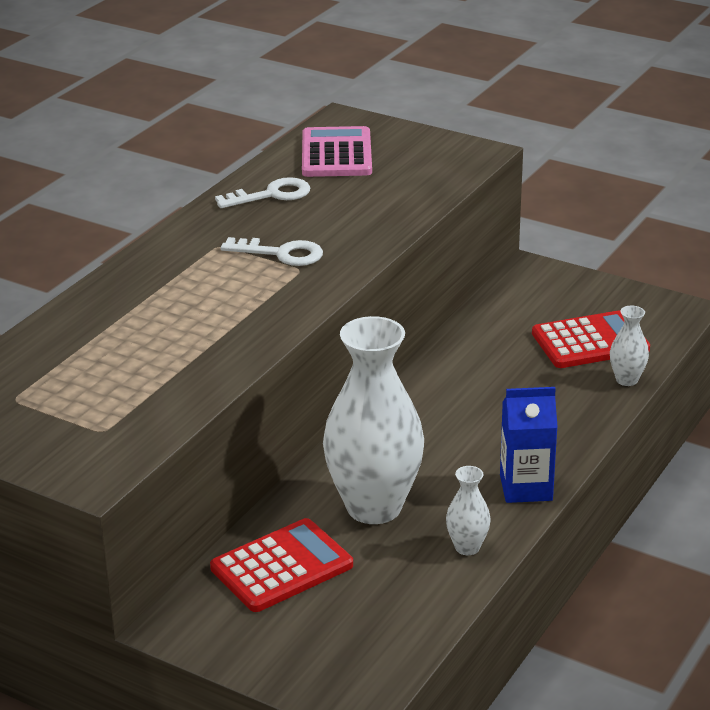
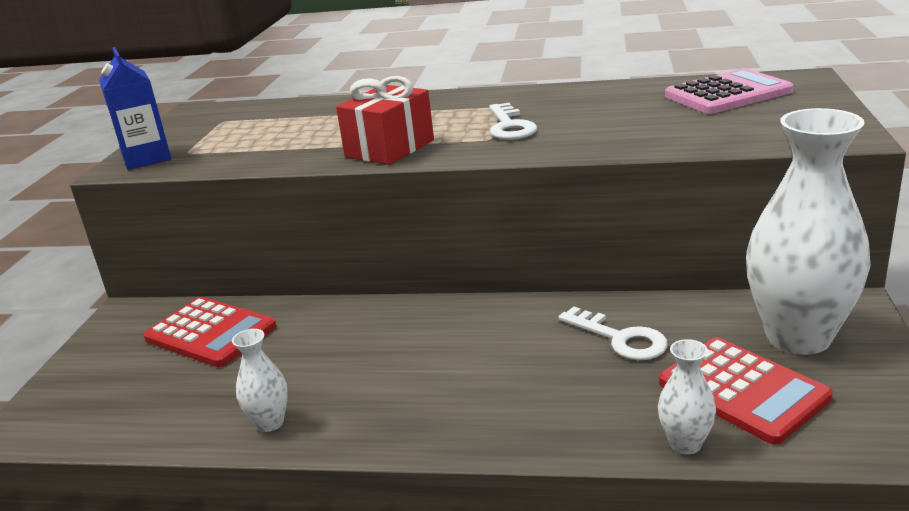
camera: 70 degrees right, 5 degrees down
(257, 318) = (389, 148): none -> red gift
(271, 195) = (611, 97): white key -> white key (620, 338)
(374, 507) = (317, 349): white vase -> white vase (798, 337)
(526, 487) = (396, 430): blue carton -> blue carton (147, 158)

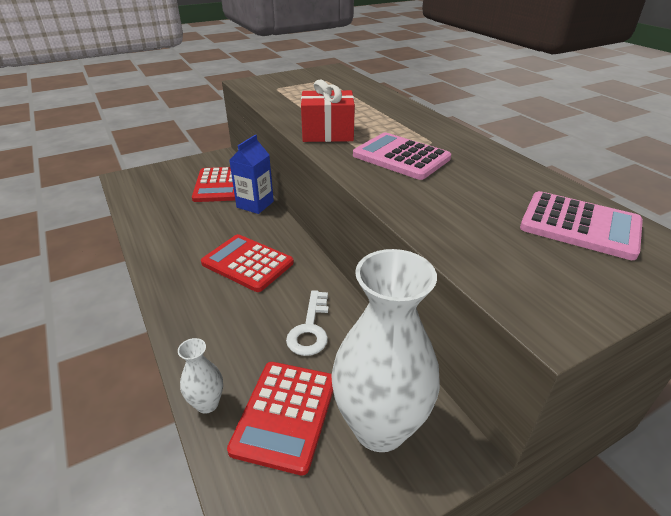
camera: 50 degrees right, 10 degrees up
(147, 158) = (261, 83): blue carton -> blue carton (255, 204)
(270, 422) = (155, 236): white vase -> none
(444, 352) = (247, 263): none -> red calculator
(509, 126) = (401, 157): white key -> pink calculator

